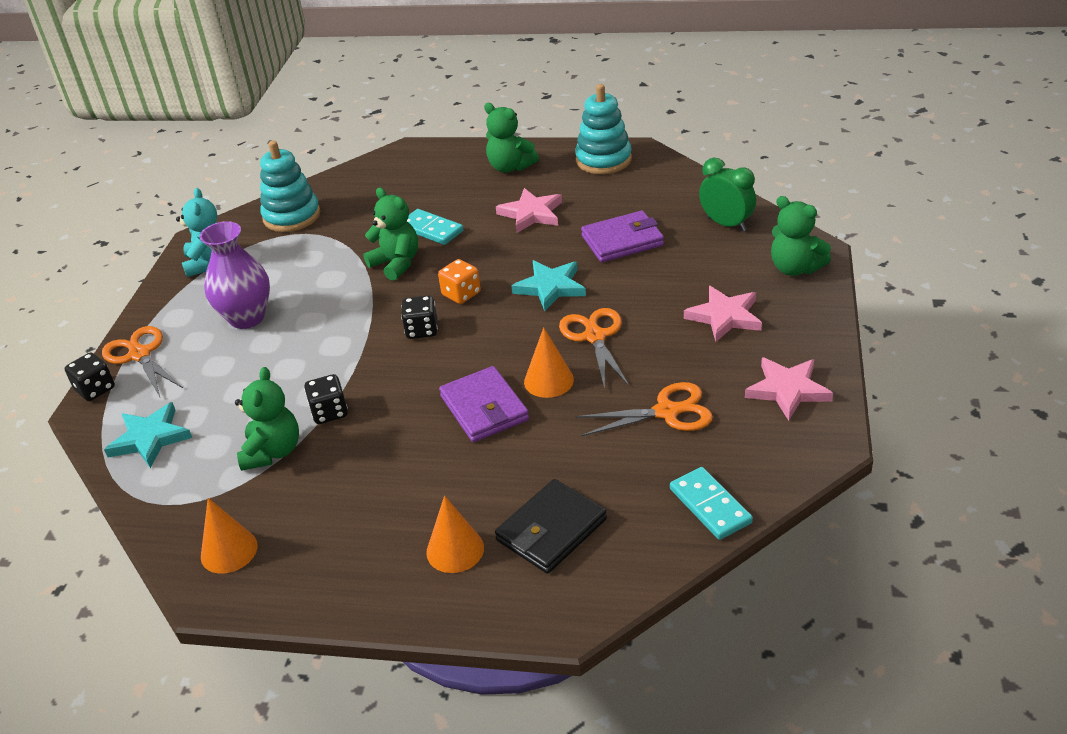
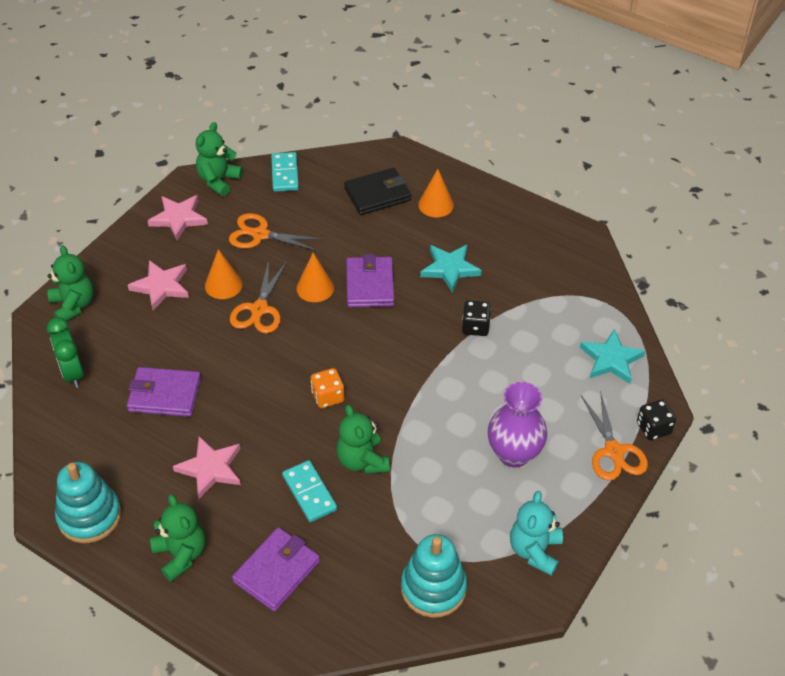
camera: 160 degrees left, 10 degrees up
(229, 551) = (567, 254): orange cone -> orange cone (223, 285)
(273, 452) = (524, 311): green teddy bear -> green teddy bear (218, 181)
(422, 330) = (377, 373): black dice -> none
(426, 184) = (277, 571): none -> purple wallet
(550, 287) = (256, 370): turquoise star -> turquoise star (450, 269)

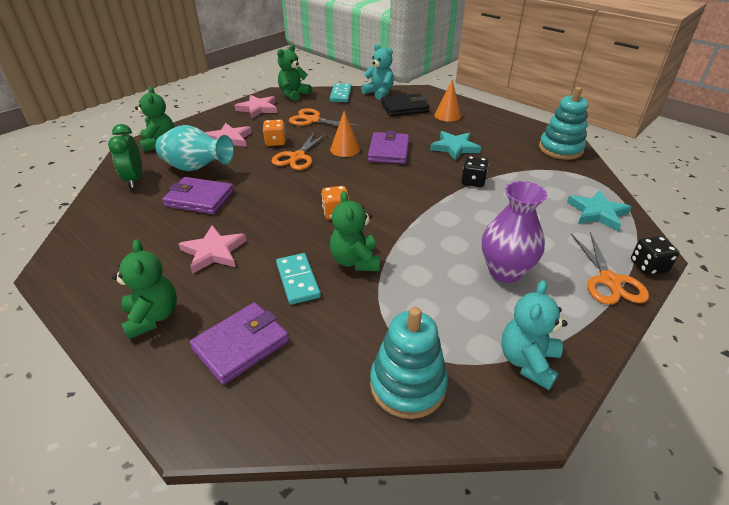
camera: 10 degrees right, 10 degrees down
(89, 516) = (87, 275): turquoise stacking toy -> turquoise stacking toy (560, 149)
(141, 345) = (197, 168): none -> turquoise vase
(223, 285) = (275, 142): orange cone -> orange dice
(337, 165) = (379, 93): none -> turquoise teddy bear

